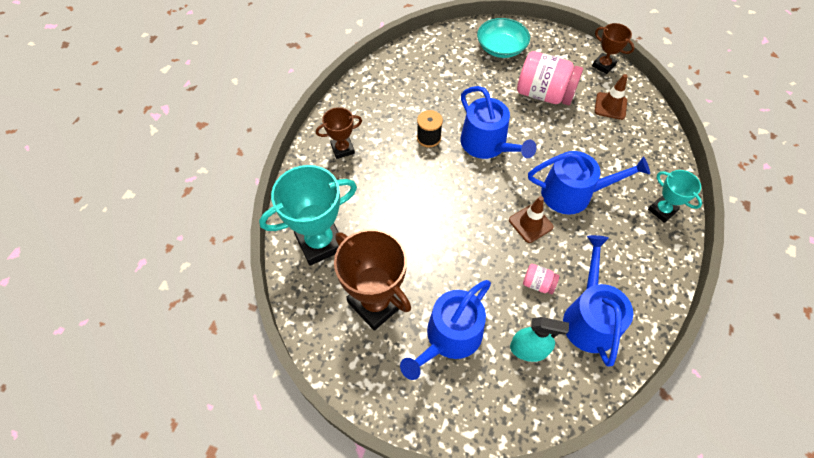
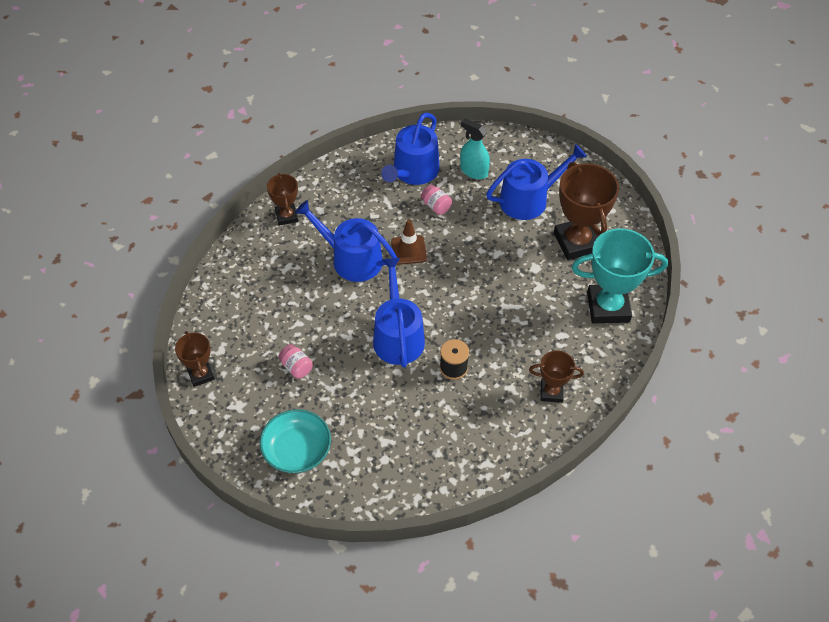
camera: 155 degrees left, 5 degrees down
(544, 94) = (296, 367): pink jar -> pink jar, size x0.46
(610, 106) = (239, 325): brown traffic cone -> none
(662, 210) = (286, 216): turquoise trophy -> brown trophy

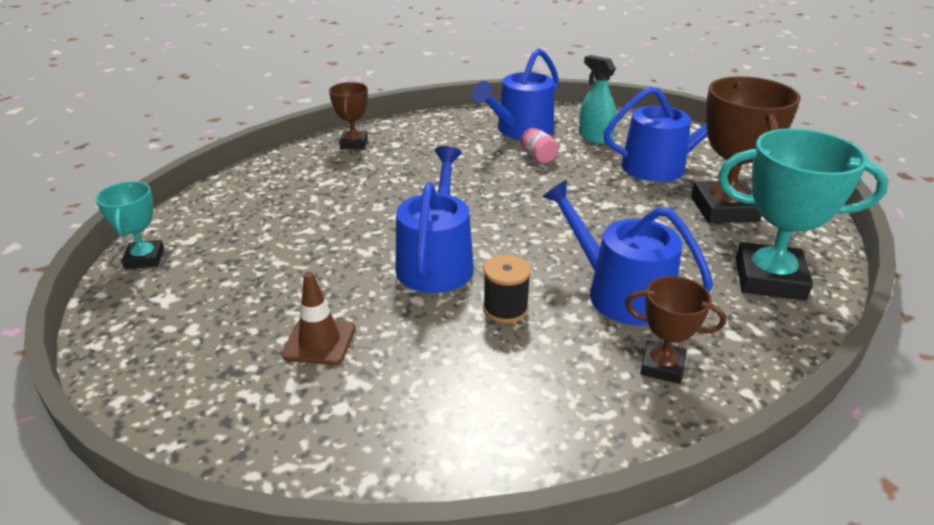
camera: 15 degrees right, 20 degrees down
(201, 374) = (144, 258): brown trophy -> turquoise trophy
(296, 367) = (275, 271): pink jar -> none
(297, 450) = (209, 367): turquoise bowl -> none
(351, 259) = (411, 184): blue watering can -> blue watering can (620, 292)
(408, 250) = (488, 187): brown traffic cone -> brown traffic cone (319, 342)

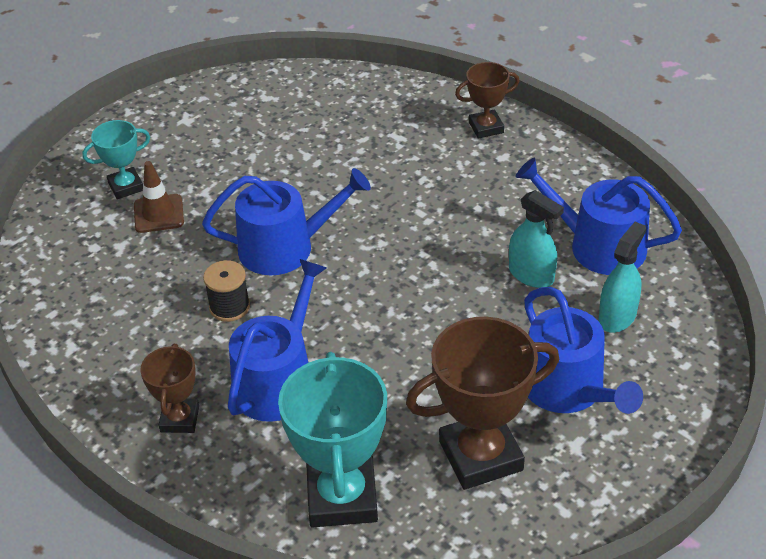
camera: 75 degrees right, 10 degrees up
(144, 258) = (231, 86): turquoise trophy -> turquoise trophy (126, 186)
(538, 157) = (531, 275): pink jar -> turquoise spray bottle

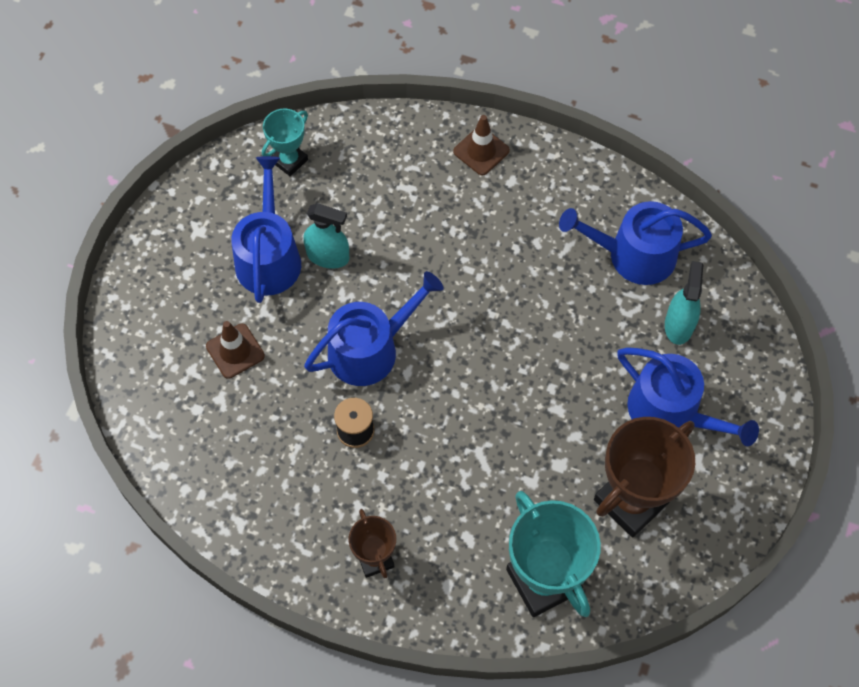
camera: 25 degrees left, 20 degrees up
(126, 186) = (186, 330): turquoise trophy -> turquoise trophy (289, 161)
(278, 380) = (436, 489): blue watering can -> blue watering can (269, 256)
(486, 127) = (481, 151): brown trophy -> brown traffic cone
(531, 275) = (592, 306): turquoise spray bottle -> turquoise spray bottle (328, 256)

